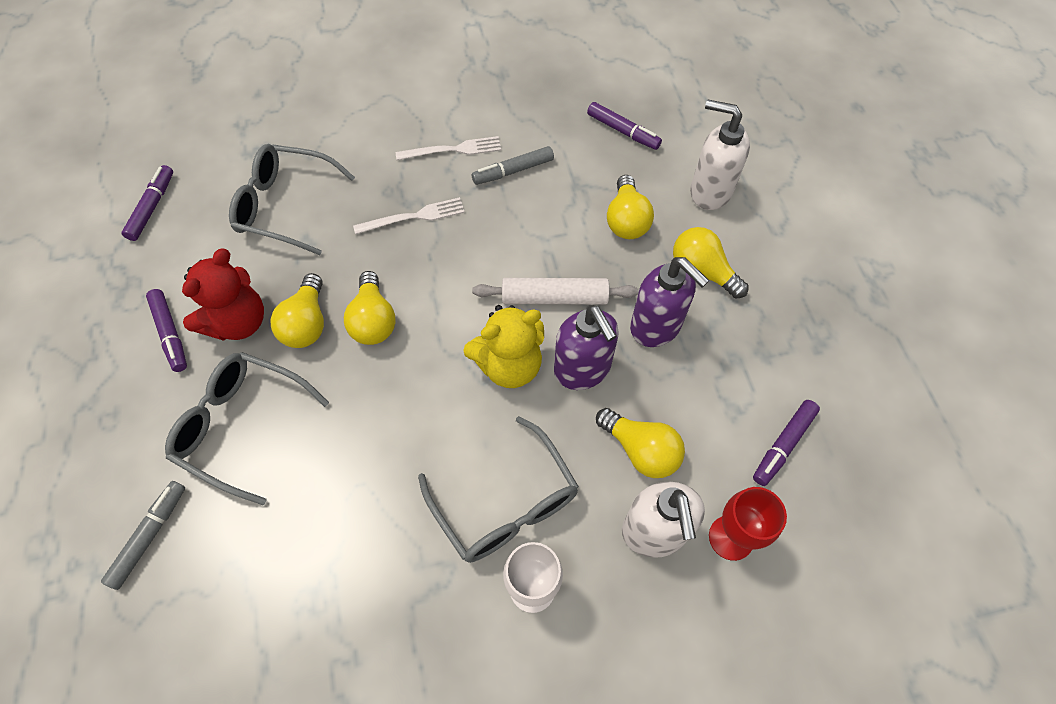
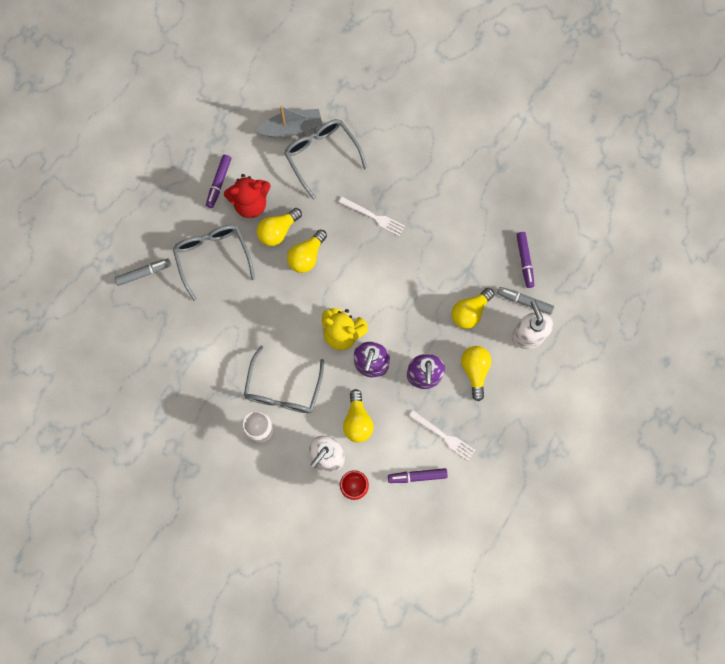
camera: 45 degrees right, 15 degrees up
(152, 207) = (262, 101): purple marker -> none
(219, 206) = (292, 128): none -> grey boat
(453, 150) = (429, 194): white fork -> white fork (443, 436)
(513, 171) = (445, 234): grey marker -> grey marker (524, 301)
(554, 297) = (394, 319): white rolling pin -> none

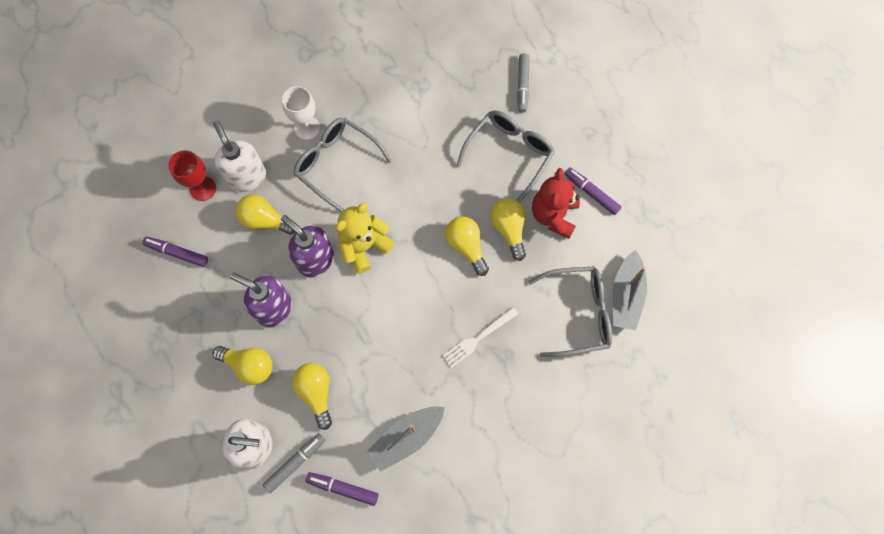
camera: 115 degrees right, 5 degrees down
(213, 257) = (509, 154): grey glasses -> grey glasses turned 60 degrees counterclockwise
(417, 476) = (177, 253): purple marker -> purple marker turned 90 degrees counterclockwise
(443, 436) = (201, 298): white fork -> none
(469, 234) = (406, 437): none -> grey boat

